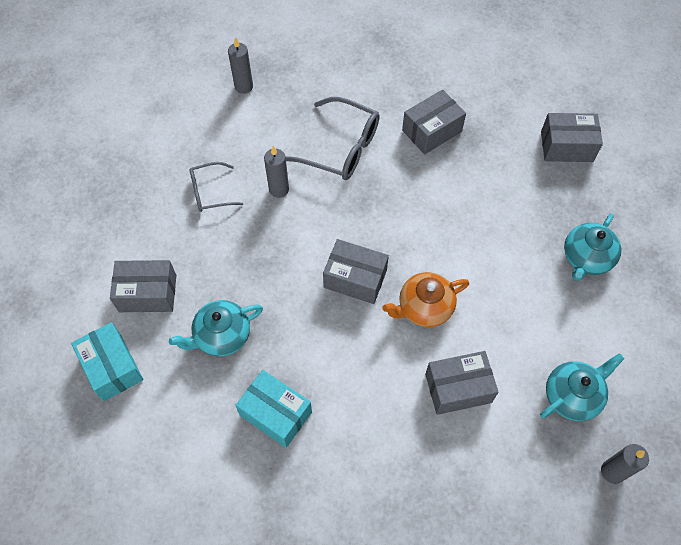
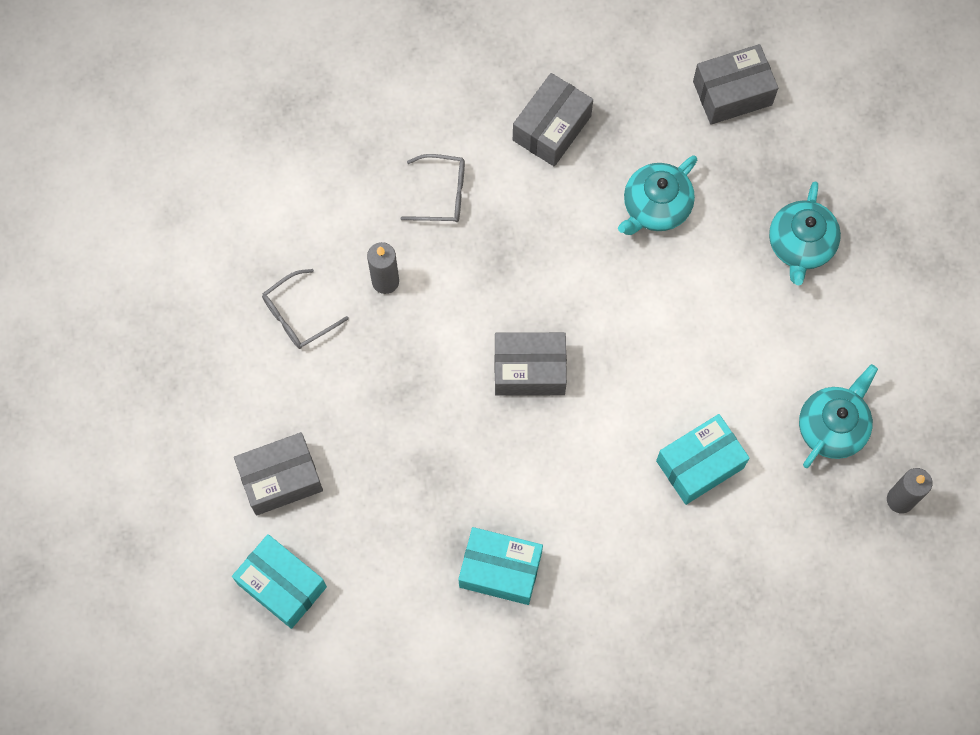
camera: 20 degrees left, 10 degrees up
(221, 336) = (396, 500): turquoise teapot -> turquoise teapot (655, 207)
(244, 86) = (274, 144): grey candle -> none
(341, 148) = (442, 194): grey glasses -> grey glasses, size x0.58
(424, 307) = (626, 378): orange teapot -> none
(458, 388) = (700, 464): grey box -> turquoise box

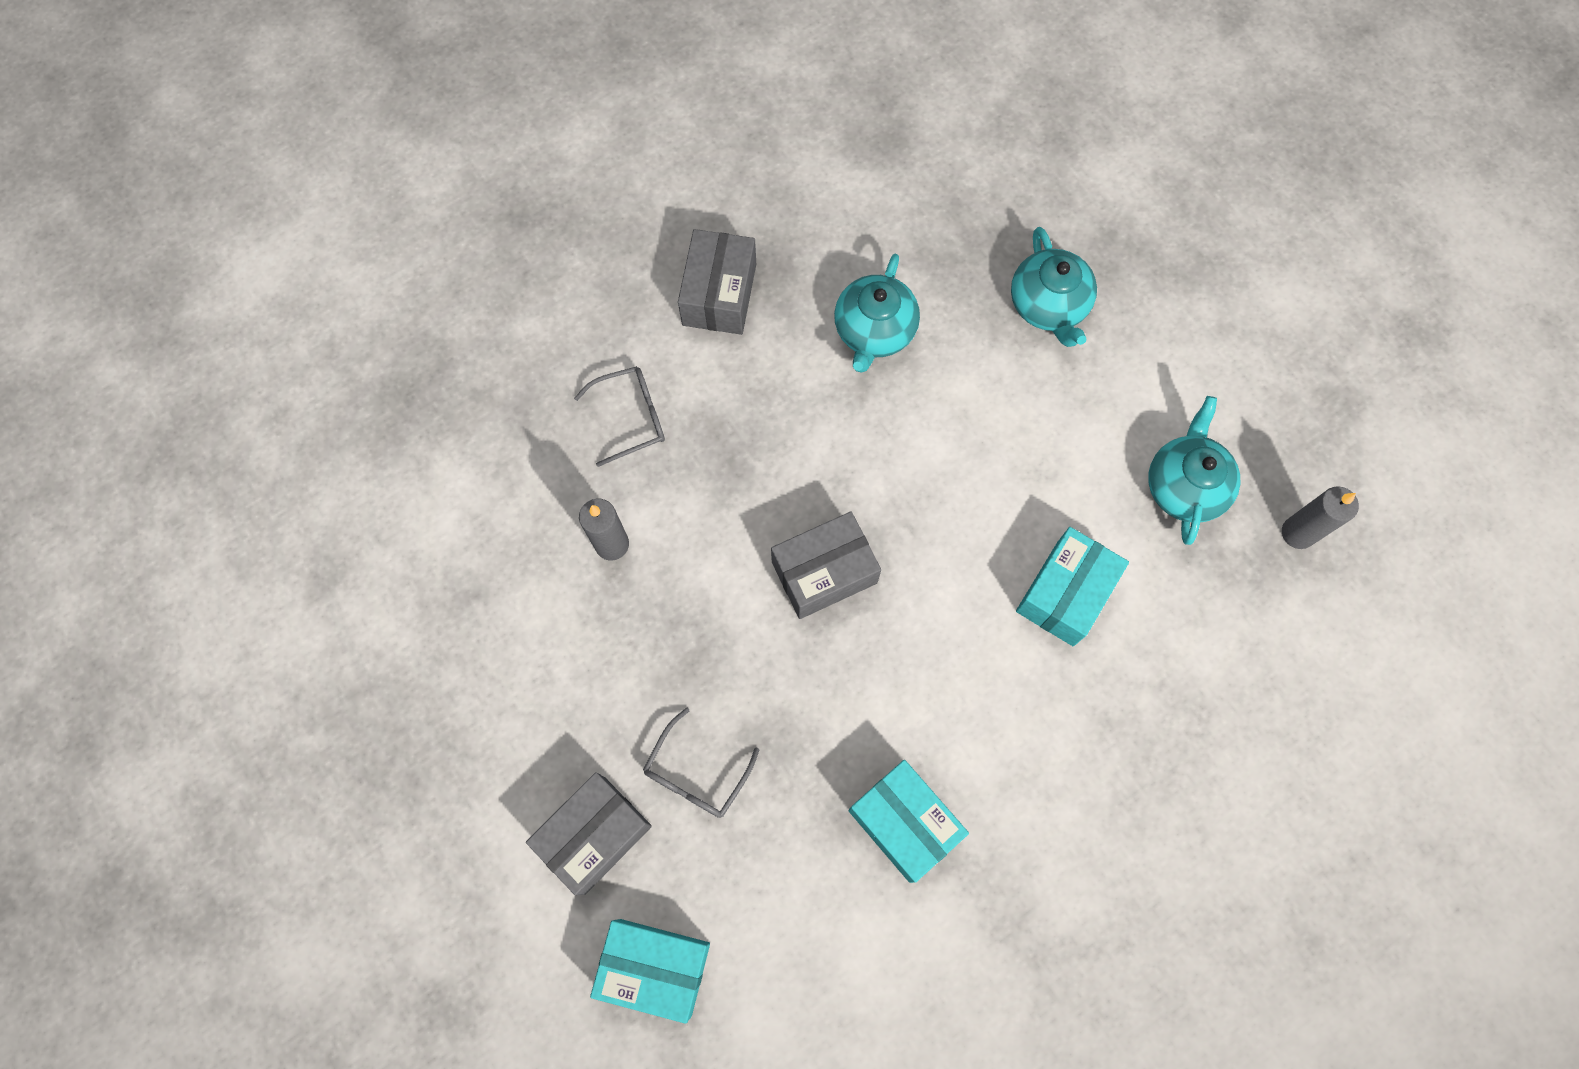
camera: 25 degrees left, 0 degrees up
(298, 315) = (527, 629): grey glasses -> grey glasses (696, 774)
(500, 570) = (904, 823): turquoise box -> turquoise box turned 60 degrees clockwise
(732, 93) = (895, 177): grey box -> none

